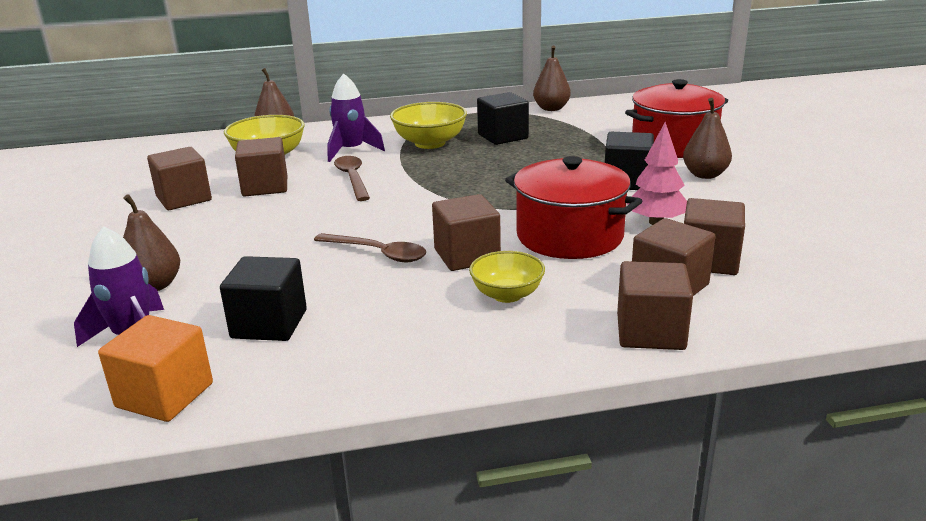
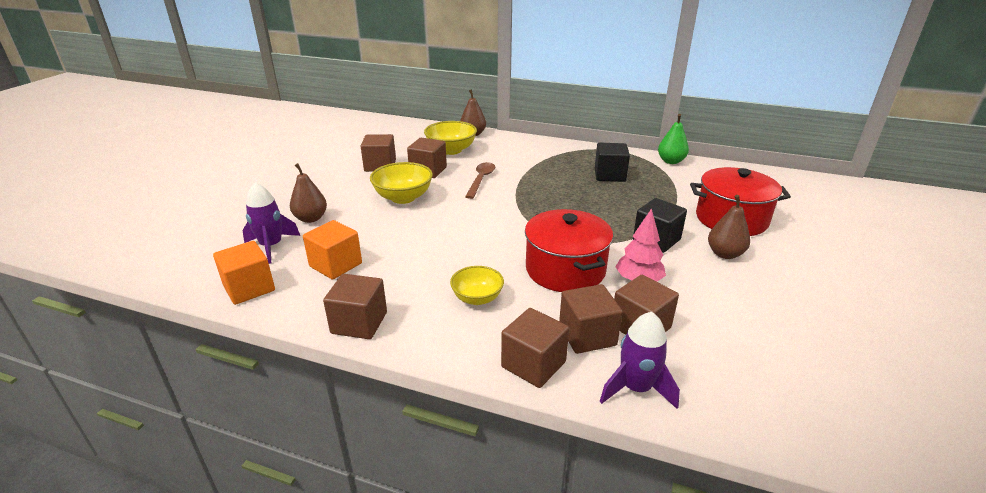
camera: 30 degrees right, 5 degrees up
(269, 324) = (336, 265): black cube -> orange cube
(351, 151) = (502, 159): purple rocket -> purple rocket (636, 388)
(377, 253) = (437, 239): brown spoon -> none
(430, 143) = (555, 167): yellow bowl -> yellow bowl (403, 197)
(467, 255) = (485, 260): brown cube -> brown cube (359, 323)
(551, 108) = (671, 161): brown pear -> green pear

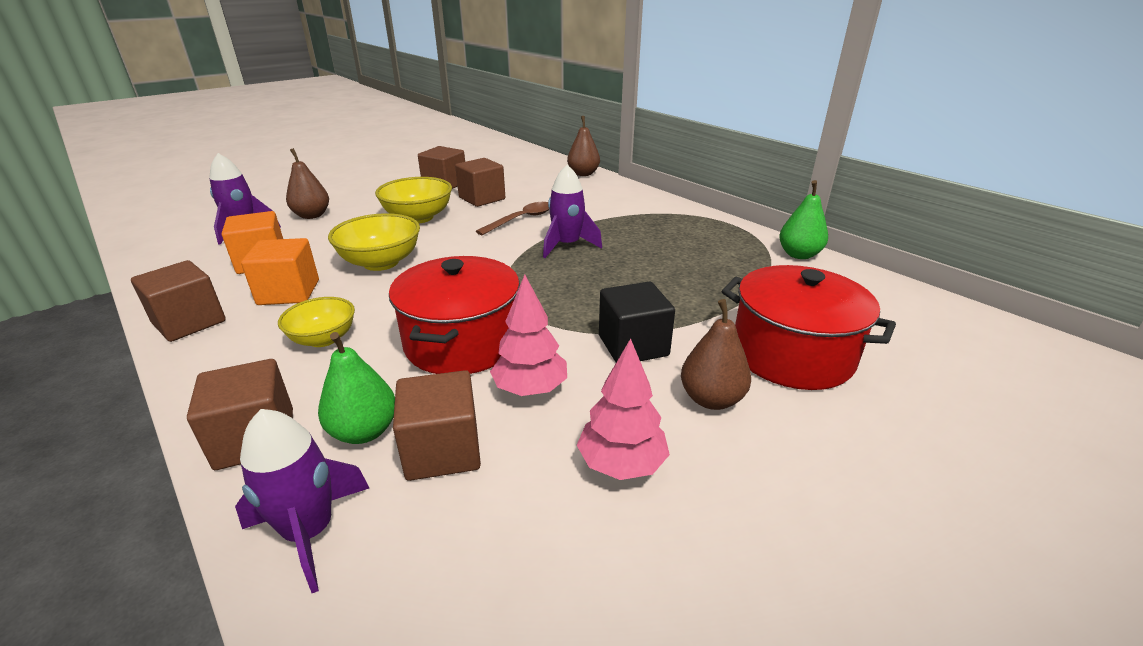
camera: 30 degrees right, 0 degrees up
(249, 288) = (170, 260): orange cube -> orange cube (289, 292)
(451, 150) = (535, 184): yellow bowl -> yellow bowl (381, 262)
(538, 190) = (567, 245): none -> purple rocket
(587, 335) = (364, 431): brown cube -> green pear
(609, 175) = (684, 251): black cube -> none
(726, 298) = (621, 464): none -> pink tree

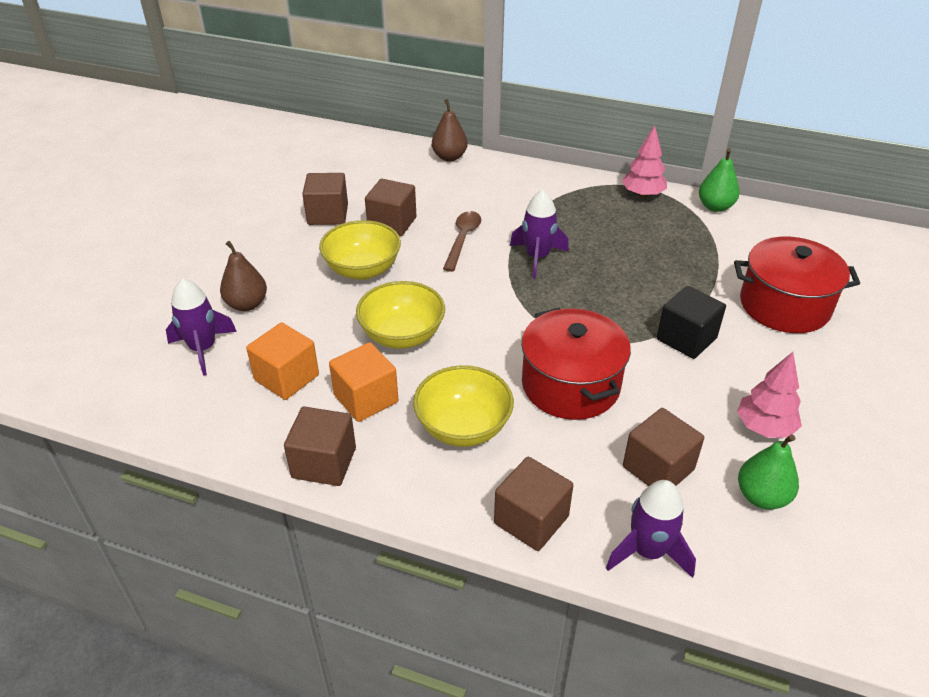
camera: 30 degrees left, 10 degrees up
(323, 339) = (463, 427): yellow bowl -> yellow bowl, size x1.52
(364, 431) = (594, 480): green pear -> green pear (761, 497)
(530, 389) = (660, 401): pink tree -> pink tree (642, 194)
(711, 399) = (770, 361): brown pear -> none

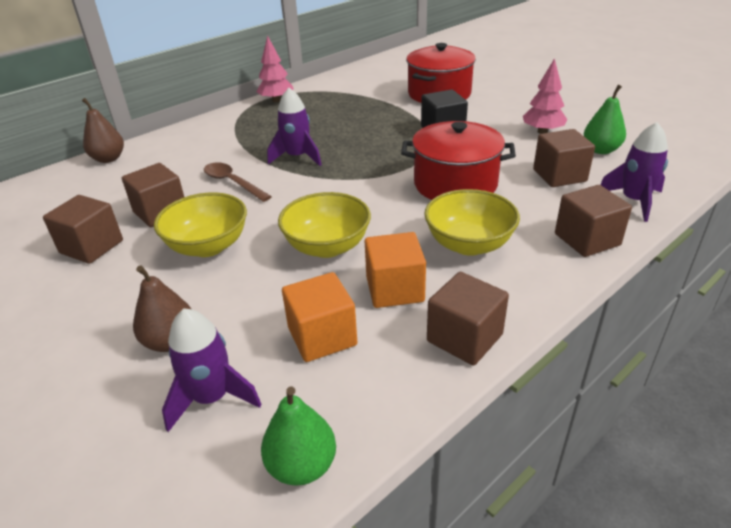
camera: 60 degrees left, 5 degrees down
(715, 207) = (321, 83): green pear -> green pear (302, 466)

